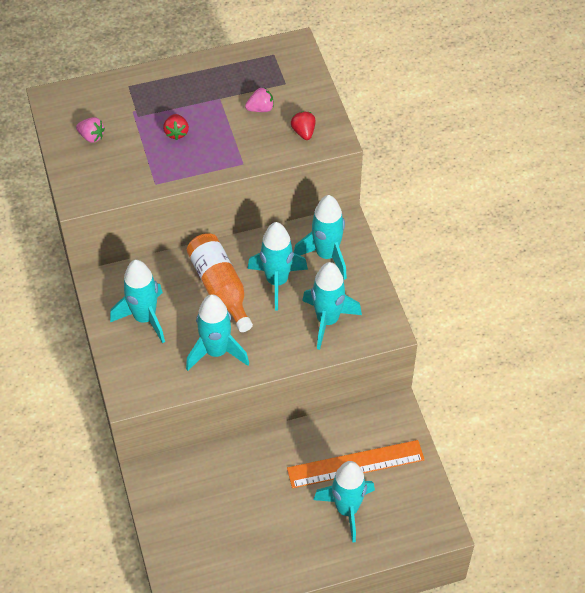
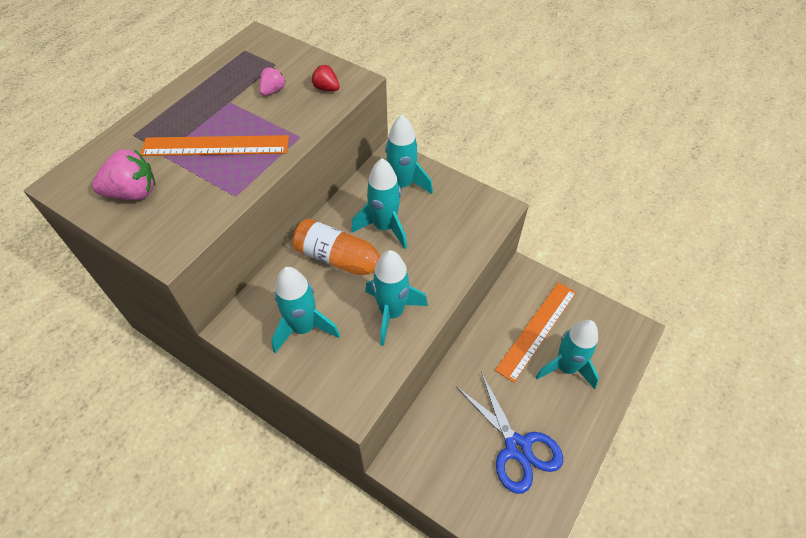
camera: 40 degrees left, 0 degrees up
(91, 136) = (133, 193): pink strawberry -> pink strawberry, size x1.74
(176, 133) = (215, 146): red strawberry -> orange ruler
(245, 534) = (517, 447): none -> blue scissors
(327, 320) = (451, 230): turquoise rocket -> none

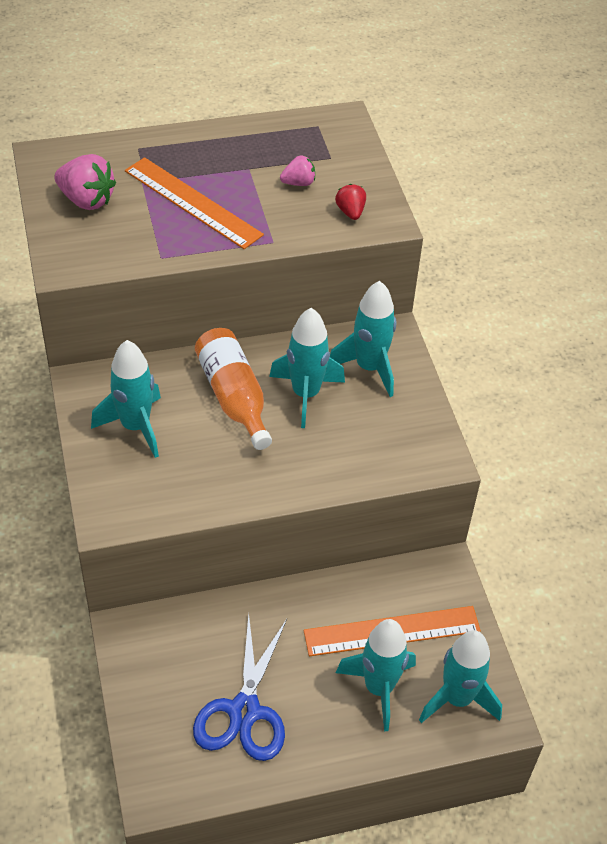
camera: 40 degrees right, 5 degrees down
(392, 313) = (223, 473): turquoise rocket -> turquoise rocket (457, 699)

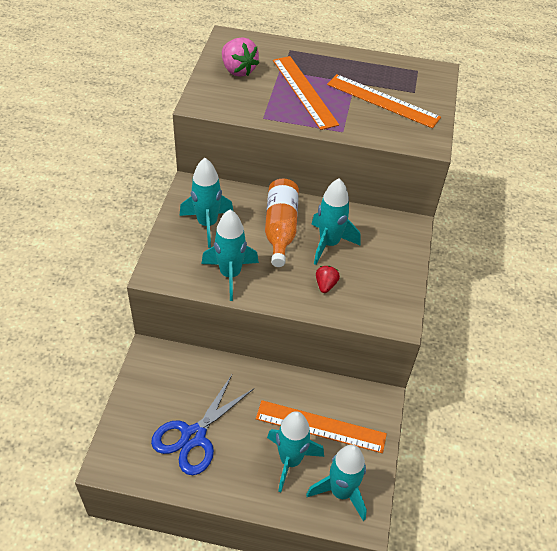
camera: 25 degrees right, 0 degrees up
(298, 183) = (382, 101): pink strawberry -> orange ruler
(350, 212) = (408, 129): red strawberry -> red strawberry (325, 285)
(369, 368) = (382, 242): turquoise rocket -> turquoise rocket (230, 275)

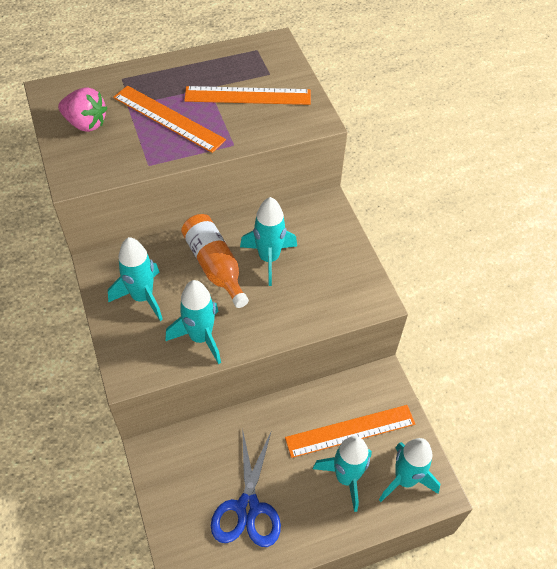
camera: 30 degrees left, 5 degrees up
(325, 285) = (293, 301): red strawberry -> none

